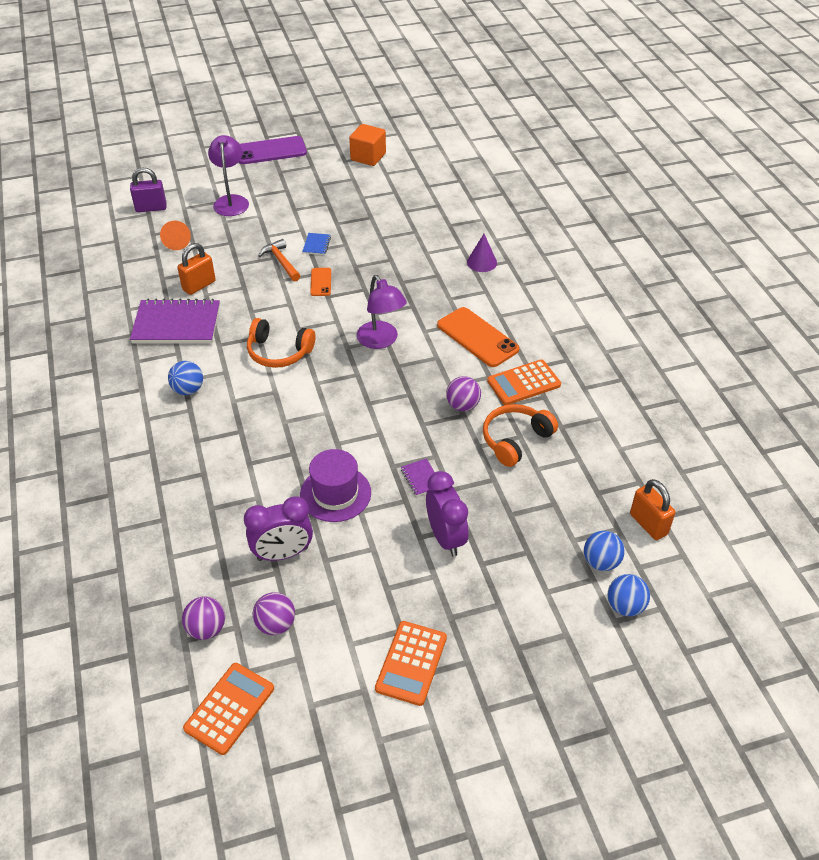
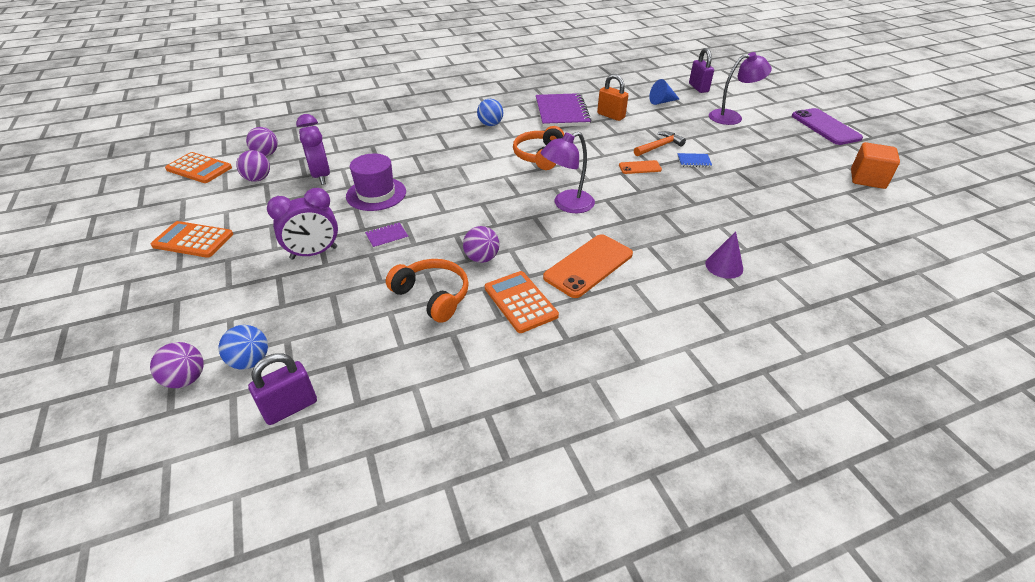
camera: 85 degrees right, 5 degrees down
(177, 241) = (662, 102): orange cone -> blue cone
(625, 606) = (186, 379): blue ball -> purple ball
(648, 524) = (290, 407): orange padlock -> purple padlock

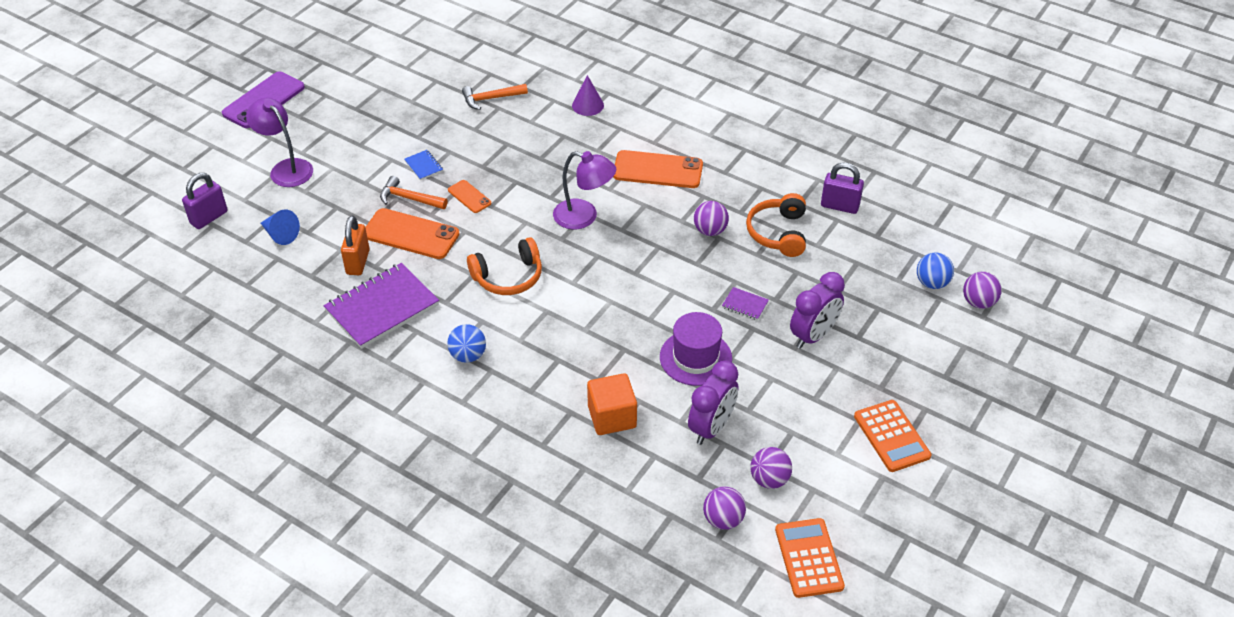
camera: 125 degrees left, 5 degrees up
(290, 407) = (932, 237): purple padlock -> purple padlock (839, 206)
(314, 253) = (813, 336): purple clock -> purple clock turned 105 degrees clockwise
(520, 302) = (734, 186): orange calculator -> none
(620, 137) = (411, 234): none -> orange phone
(770, 217) = (491, 99): none -> orange hammer
(867, 179) = (370, 60): orange cube -> orange cube (612, 417)

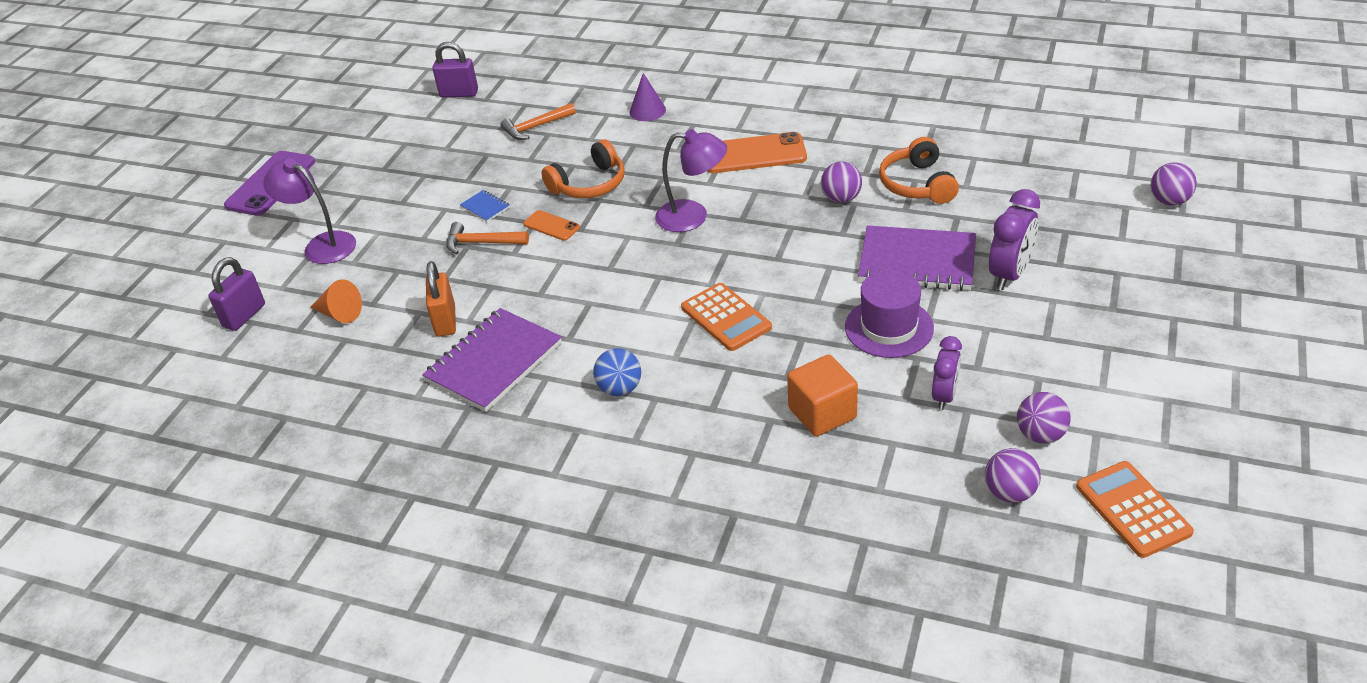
camera: 10 degrees left, 5 degrees down
(280, 234) = (339, 314): blue cone -> orange cone
(411, 234) = (498, 278): orange phone -> none
(508, 277) = (632, 296): orange headphones -> orange headphones (589, 184)
(711, 427) = (944, 396): purple clock -> purple clock, size x0.67
(745, 304) = (917, 261): purple notebook -> purple notebook, size x2.38
(839, 206) = (970, 144): purple padlock -> purple padlock (459, 93)
(891, 436) = (1153, 355): orange calculator -> orange calculator (726, 317)
(932, 283) = (1109, 194): blue ball -> none

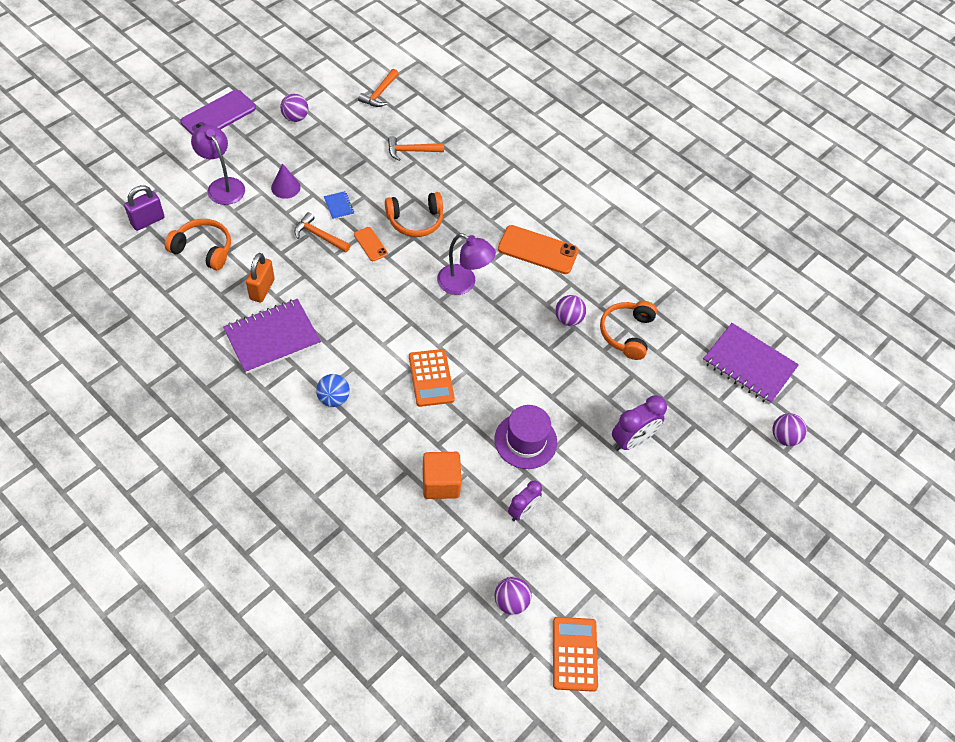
camera: 15 degrees right, 15 degrees up
(339, 314) = (203, 249): orange cone -> orange headphones
(459, 93) = (379, 93): purple padlock -> orange hammer
(647, 111) = (493, 174): purple cone -> purple cone (285, 187)
(917, 261) = (580, 398): purple notebook -> purple notebook (748, 365)
(1040, 435) = (559, 571): purple ball -> purple ball (295, 118)

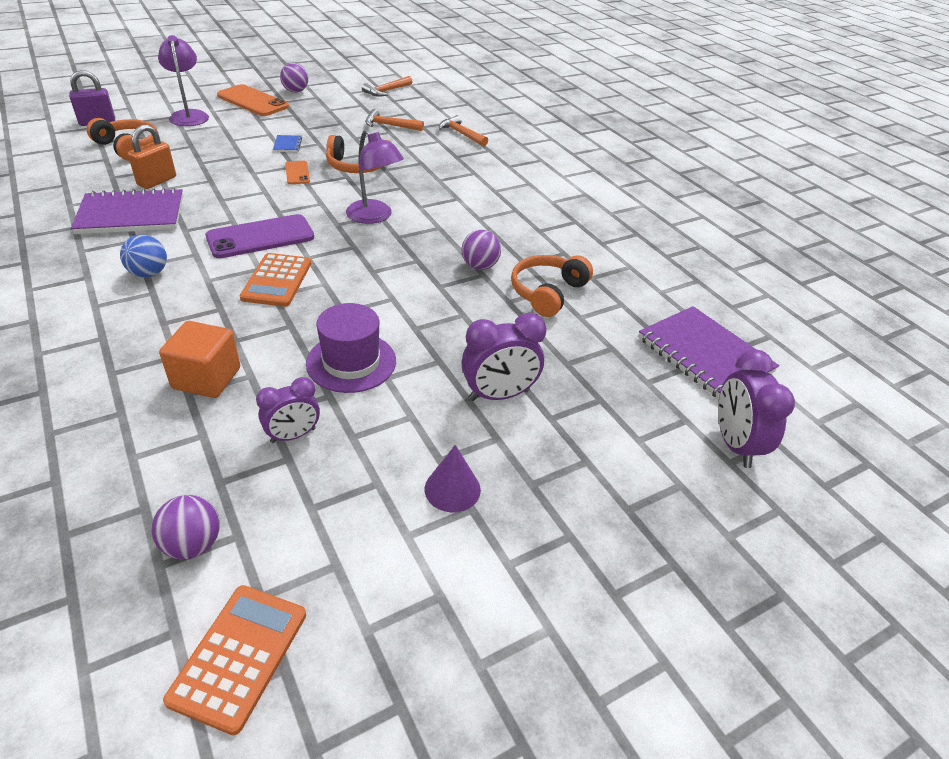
camera: 20 degrees right, 15 degrees down
(218, 115) = (228, 80): purple phone -> purple phone (260, 237)
(285, 187) = (247, 126): purple cone -> purple cone (452, 489)
(319, 236) = (250, 159): orange hammer -> orange hammer (461, 134)
(538, 250) = (477, 208): orange phone -> orange phone (253, 101)
(784, 437) = (734, 444): purple ball -> purple clock

